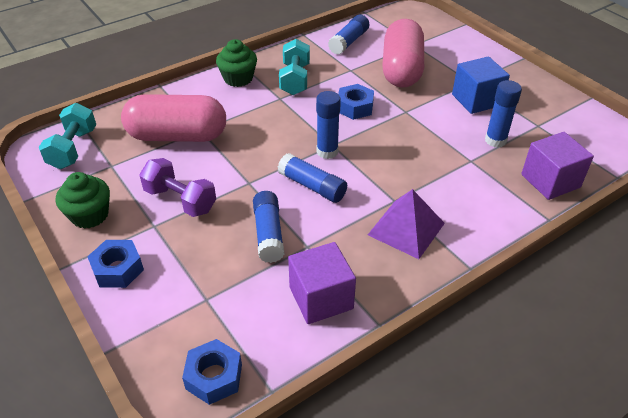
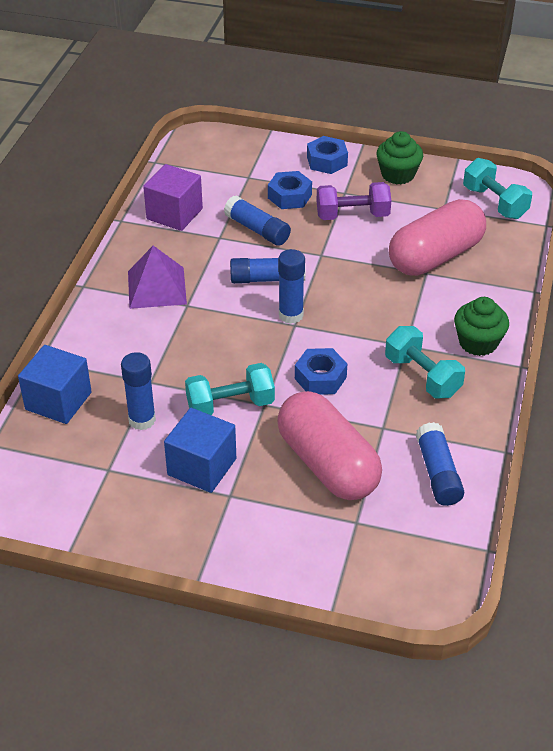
camera: 140 degrees right, 0 degrees up
(214, 377) = (195, 151): blue nut -> blue nut (289, 196)
(428, 120) = (230, 405): none -> turquoise dumbbell
(550, 181) = (58, 401): purple cube -> blue cube

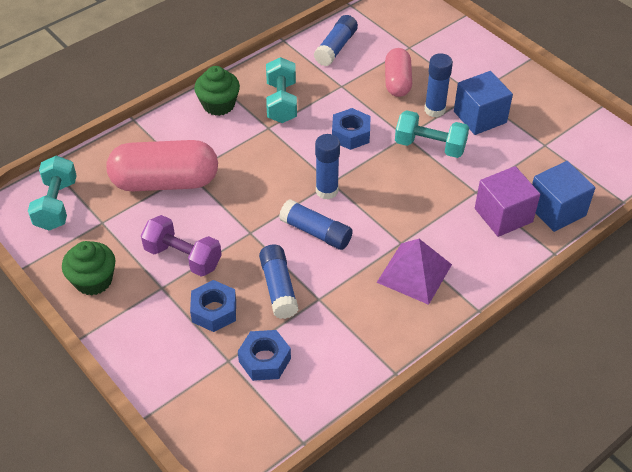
camera: 145 degrees left, 5 degrees up
(142, 420) = (500, 166): blue glue stick -> blue glue stick (434, 110)
(174, 214) = (338, 351): purple cube -> purple cube (503, 215)
(327, 161) = (135, 336): blue nut -> blue nut (264, 360)
(327, 464) = (397, 82): pink capsule -> pink capsule, size x0.60

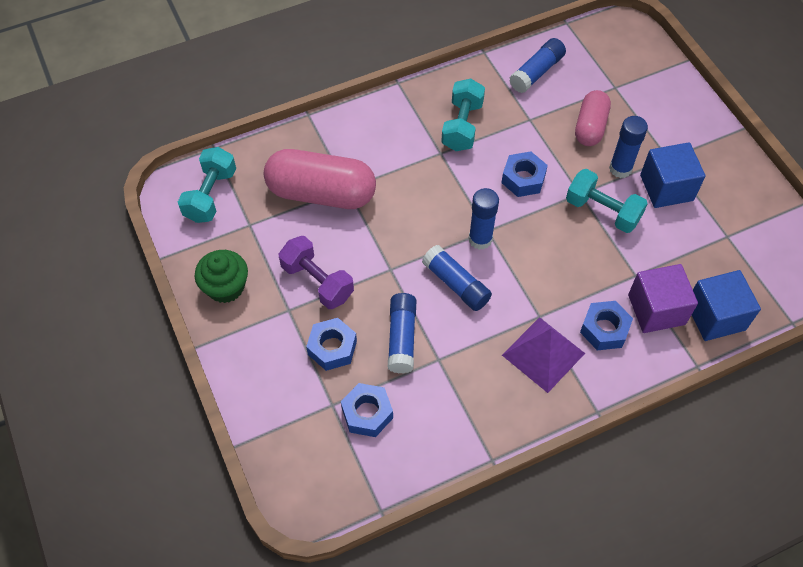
camera: 15 degrees right, 10 degrees up
(218, 105) = (397, 115): green cupcake -> none
(462, 241) = (604, 329): none -> blue nut

